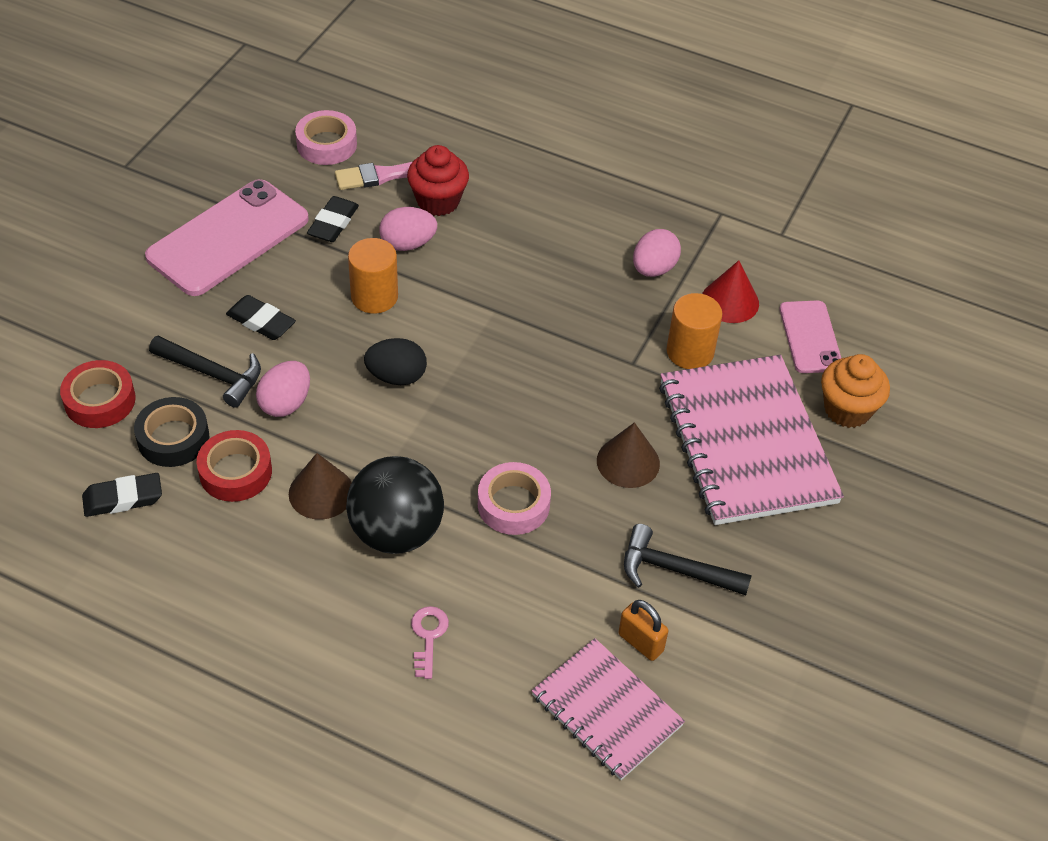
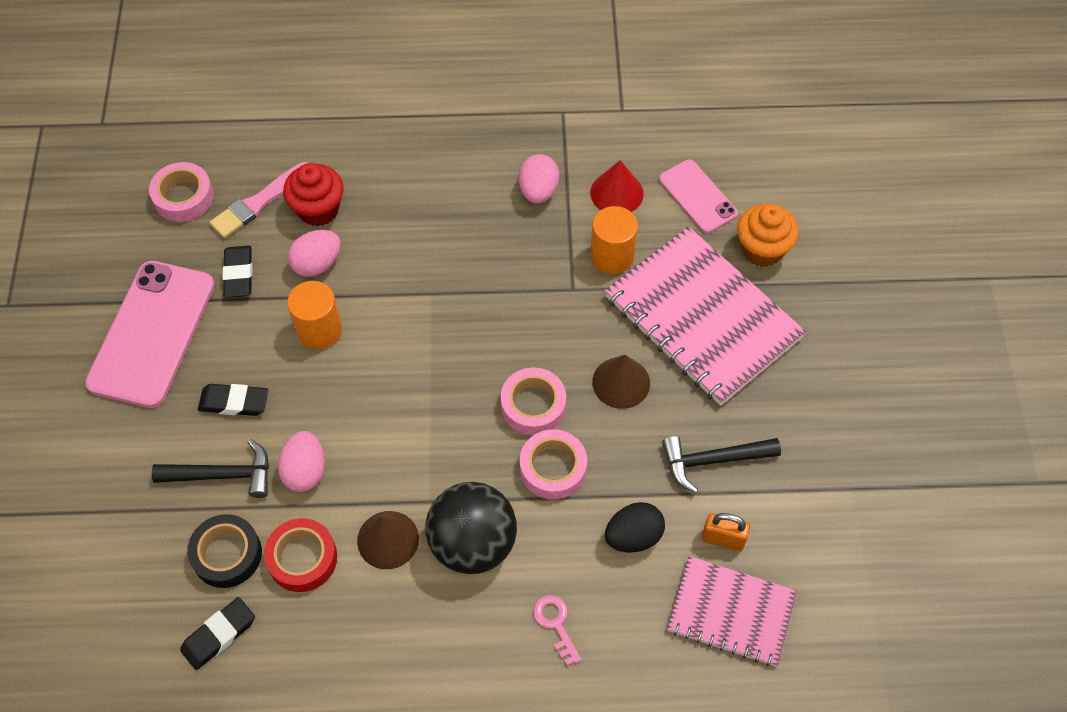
camera: 25 degrees left, 10 degrees up
(100, 400) = (137, 551): red tape -> none
(396, 376) = (385, 397): black egg -> black egg (633, 536)
(530, 444) = (533, 405): none -> pink tape

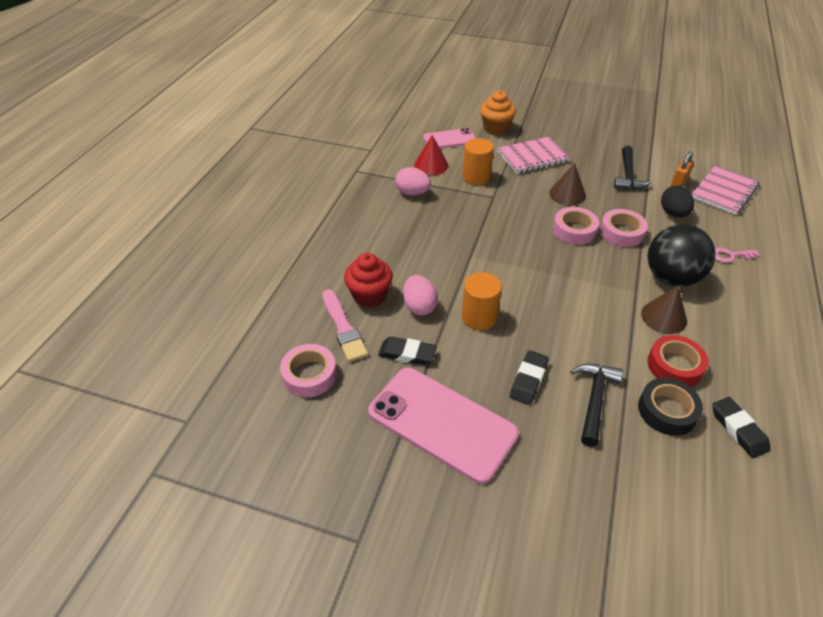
camera: 70 degrees left, 15 degrees down
(305, 471) = (600, 349): pink egg -> none
(702, 317) = (533, 157): pink notebook -> pink notebook, size x0.60

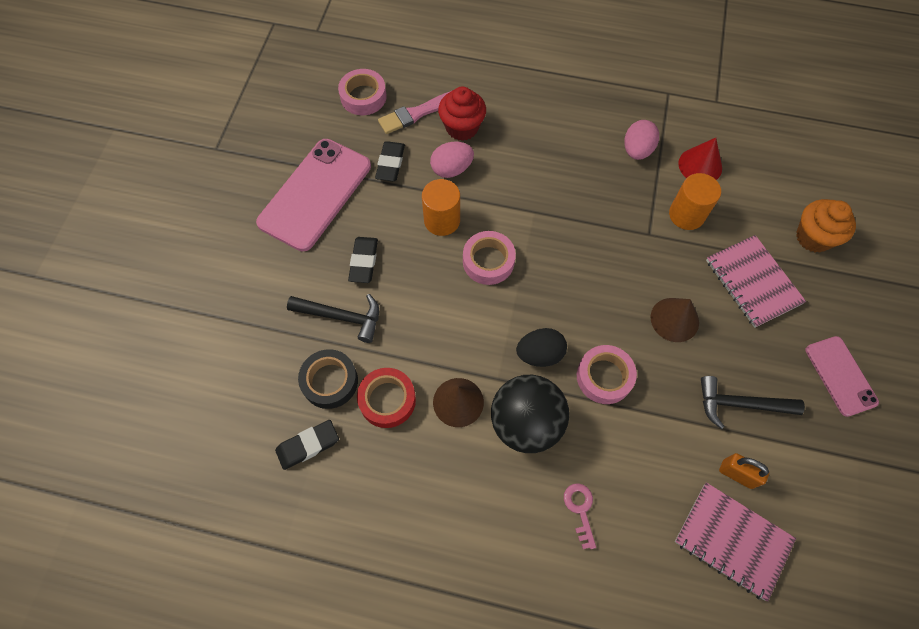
camera: 85 degrees right, 20 degrees up
(449, 139) = (766, 183): pink phone -> pink phone (840, 376)
(528, 380) = (364, 262): black eraser -> black eraser turned 75 degrees clockwise
(574, 230) = (598, 321): pink tape -> pink tape (488, 261)
(673, 213) = (660, 452): black egg -> black egg (540, 354)

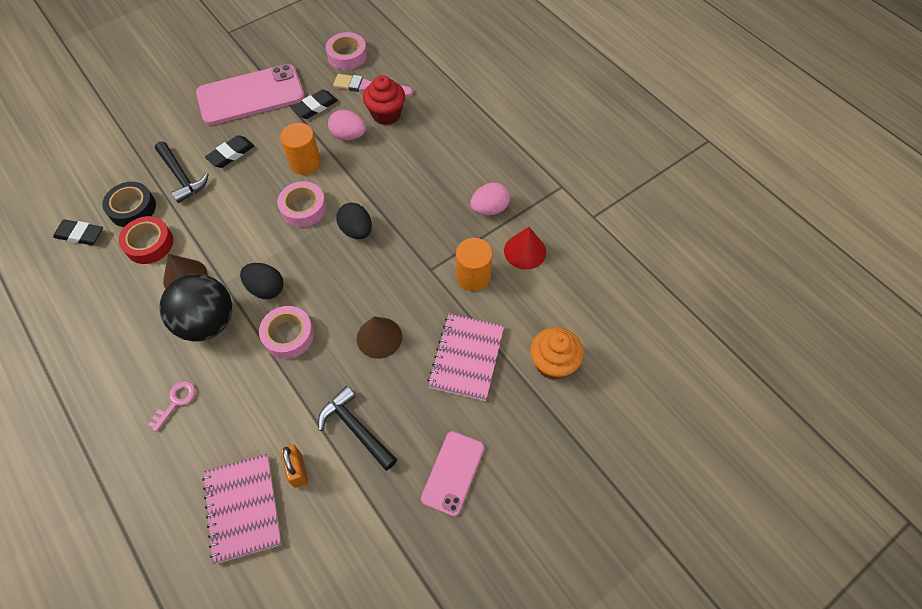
camera: 40 degrees right, 5 degrees down
(555, 246) = (356, 230): none -> black egg

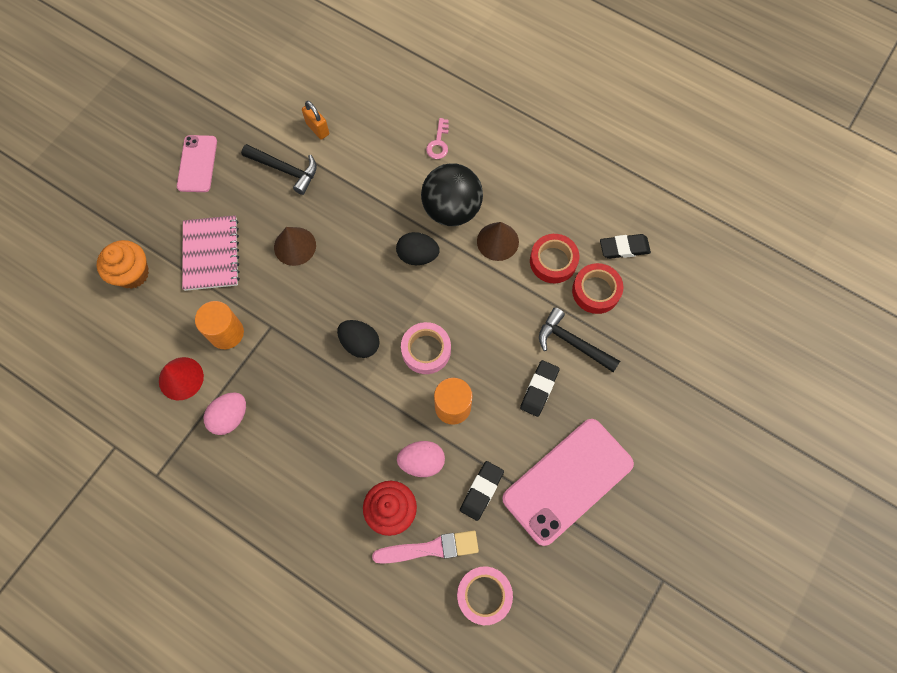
camera: 160 degrees right, 10 degrees up
(132, 208) = (596, 291): black tape -> red tape
(243, 508) = (346, 94): pink notebook -> none
(288, 335) = (375, 222): pink tape -> none

